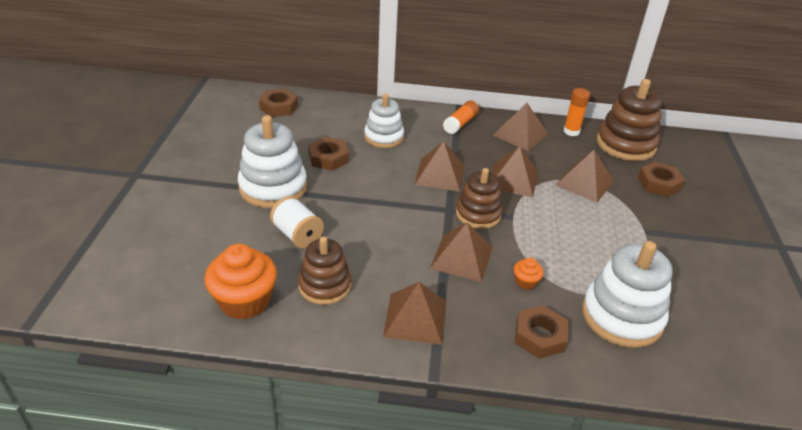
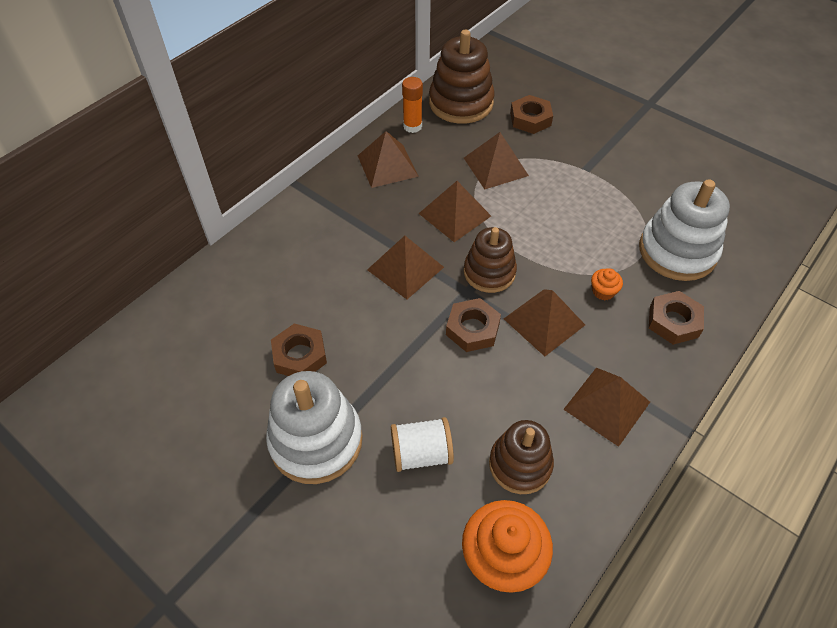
camera: 55 degrees left, 15 degrees up
(279, 107) = (146, 358): brown nut -> brown nut (472, 329)
(384, 137) = (300, 281): white stacking toy -> none
(460, 124) = (330, 201): orange glue stick -> none

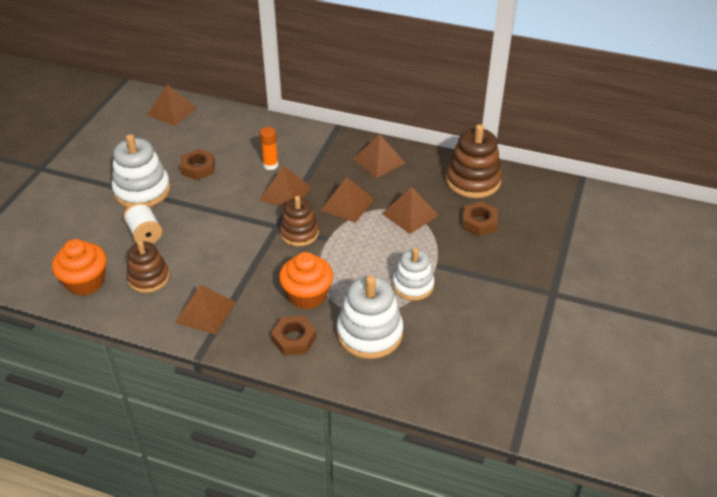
camera: 70 degrees right, 10 degrees down
(412, 126) = (428, 162): orange glue stick -> orange glue stick (270, 165)
(472, 329) = (246, 235): brown nut -> none
(544, 321) = (266, 268): brown pyramid -> brown pyramid (172, 111)
(603, 291) = (307, 295): orange cupcake -> orange cupcake, size x2.18
(612, 196) = (413, 285): none -> white stacking toy

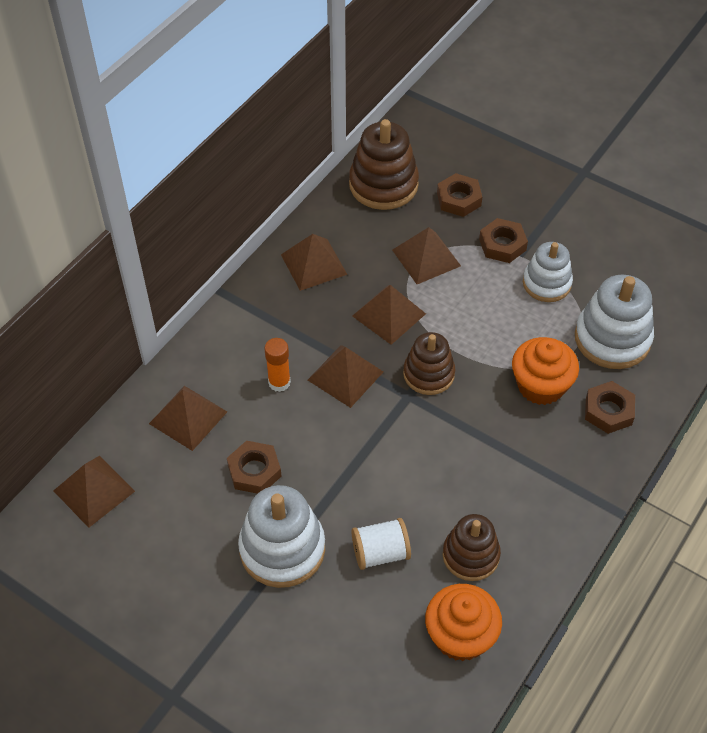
camera: 75 degrees left, 10 degrees up
(205, 312) = (547, 496): brown pyramid -> brown pyramid (188, 417)
(442, 254) = (502, 245): none -> brown nut

